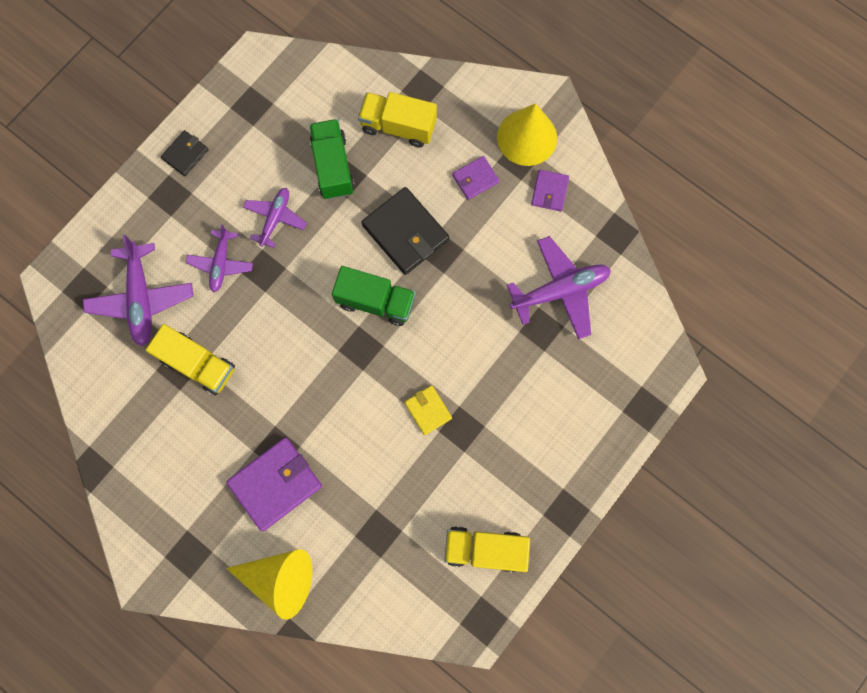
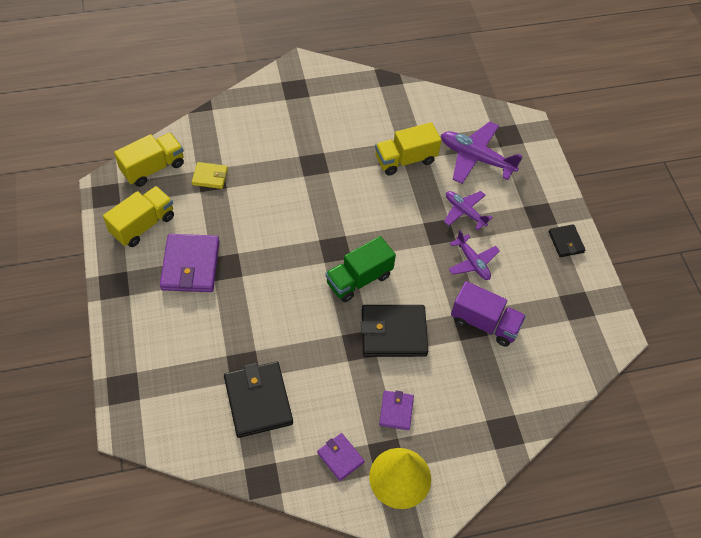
camera: 125 degrees right, 20 degrees down
(275, 484) = (293, 150): purple wallet -> purple wallet (190, 265)
(280, 578) = (237, 119): yellow cone -> none
(333, 167) = (484, 323): green truck -> purple truck
(398, 126) = (484, 390): yellow truck -> yellow truck (153, 168)
(428, 410) = (257, 256): yellow wallet -> yellow wallet (210, 177)
(560, 291) = (258, 401): purple plane -> black wallet

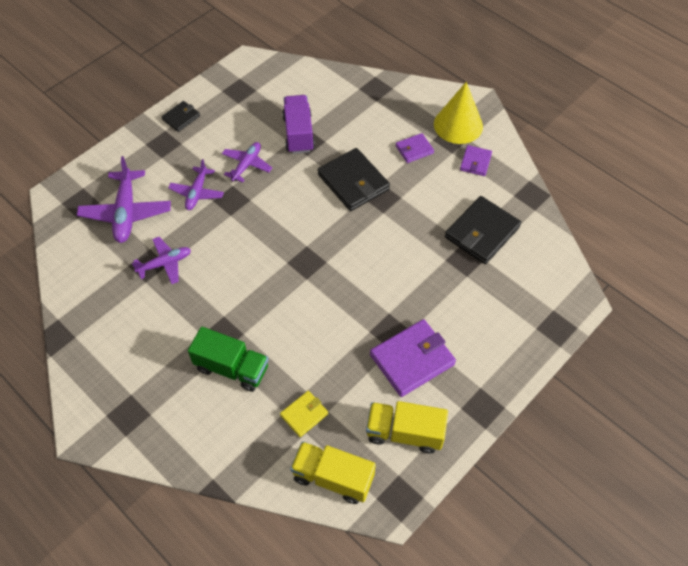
camera: 120 degrees left, 0 degrees up
(210, 177) = (304, 414): yellow wallet -> yellow wallet turned 75 degrees clockwise
(359, 279) = (323, 229): green truck -> green truck (232, 368)
(405, 159) = (165, 263): yellow truck -> purple plane

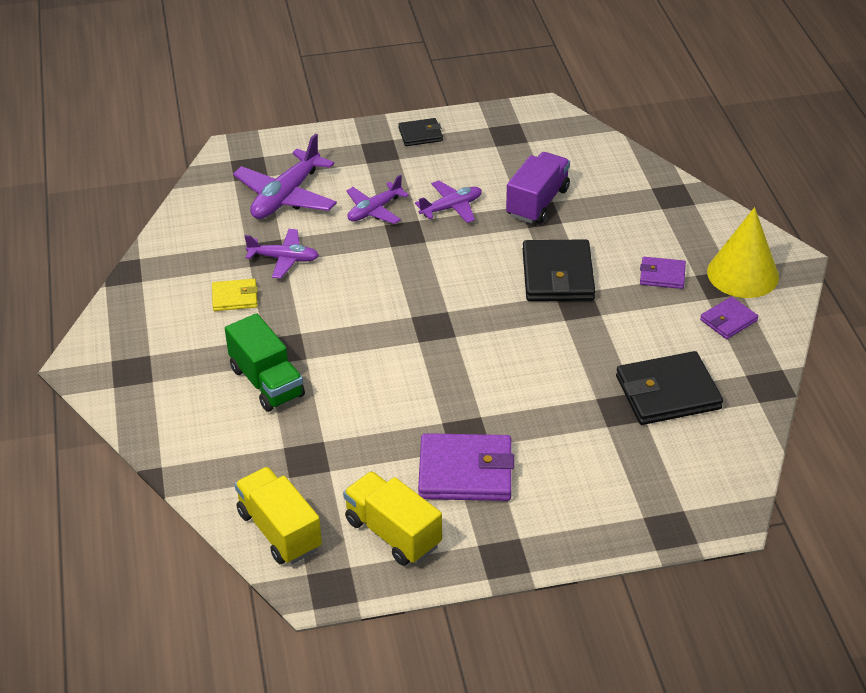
camera: 35 degrees right, 15 degrees down
(304, 414) = (302, 460): yellow wallet -> yellow wallet (235, 297)

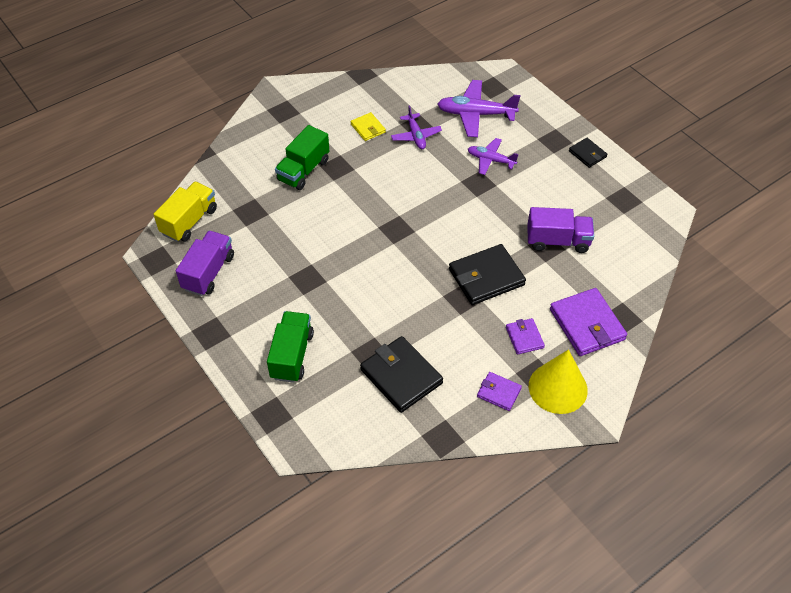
camera: 65 degrees right, 10 degrees up
(393, 533) = (208, 272): yellow truck -> purple truck
(451, 207) = (520, 197): purple plane -> none
(465, 472) = (274, 290): purple wallet -> purple wallet (587, 324)
(586, 484) = (292, 355): none -> green truck

